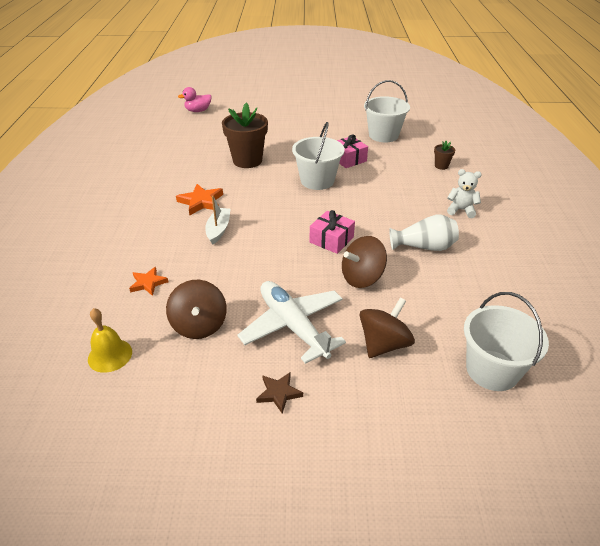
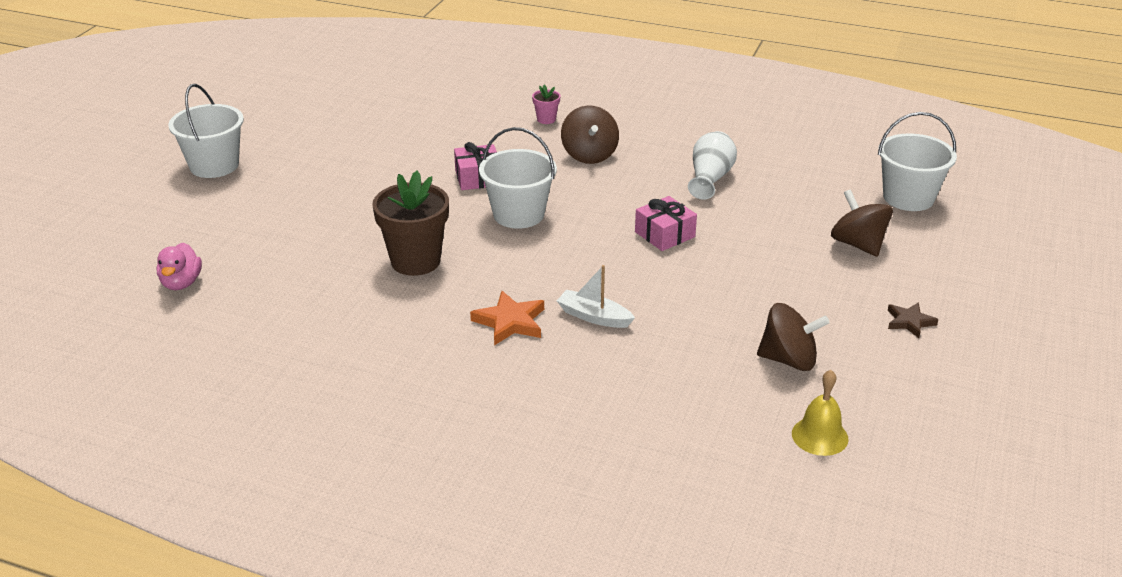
camera: 70 degrees left, 5 degrees down
(148, 283) = (689, 392): orange star -> none
(293, 326) = (812, 294): white plane -> none
(362, 278) = (747, 231): brown spinning top -> brown spinning top (589, 155)
(383, 135) = (432, 135): white bucket -> white bucket (214, 165)
(441, 166) = (546, 119): brown flower pot -> pink flower pot
(461, 210) = (651, 136): white teddy bear -> none

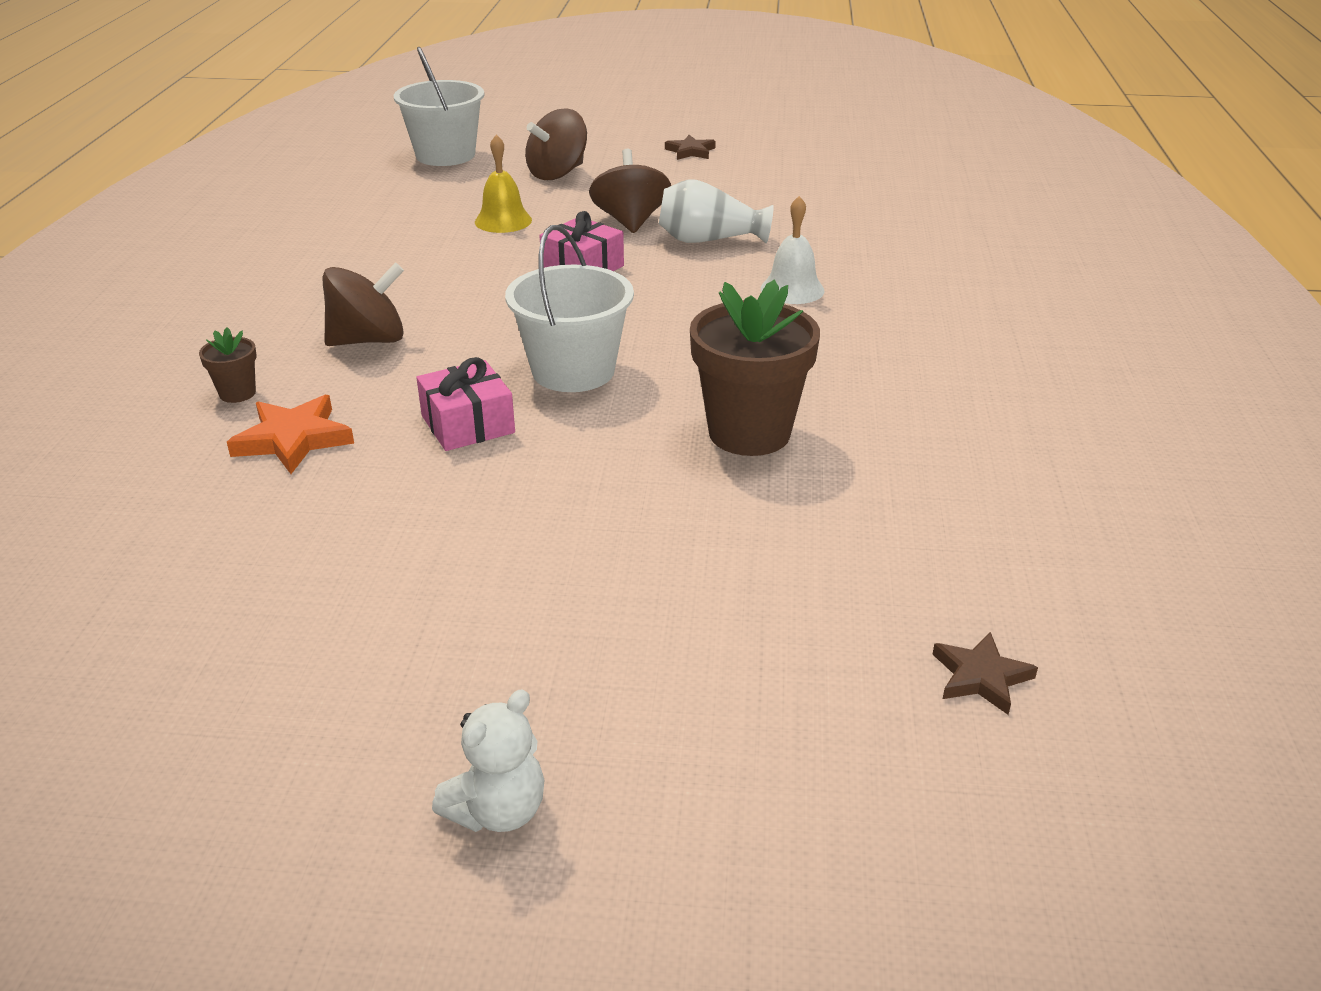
camera: 105 degrees left, 0 degrees up
(181, 283) = (981, 677): pink duck -> brown star
(214, 165) = (498, 811): white bucket -> white teddy bear
(510, 322) = (843, 337): orange star -> orange star (293, 439)
(546, 119) = (237, 393): pink flower pot -> brown flower pot
(594, 317) = (792, 289): white boat -> white bell
(710, 178) = (426, 253): white vase -> white vase (709, 240)
(788, 360) = (793, 193): brown spinning top -> brown spinning top (630, 221)
(820, 436) = (895, 178): yellow bell -> yellow bell (503, 221)

